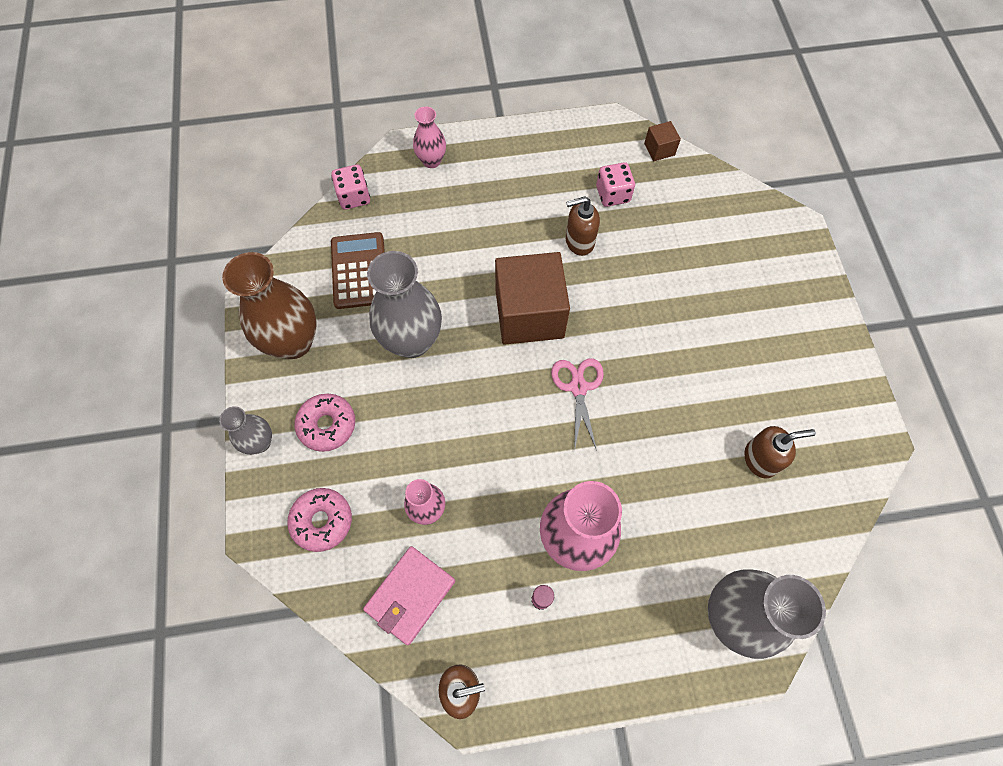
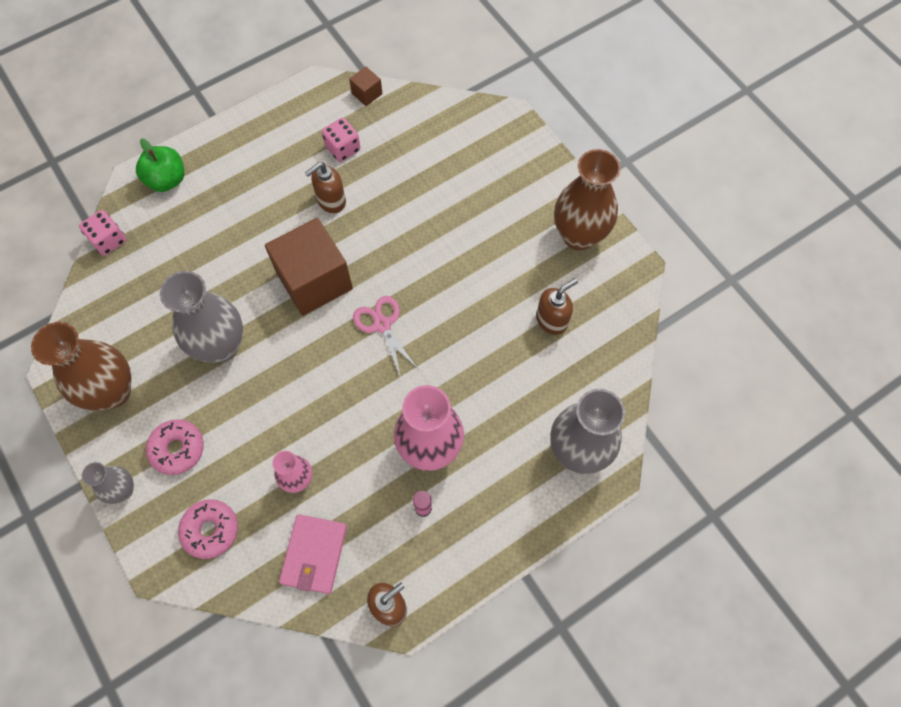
camera: 25 degrees left, 0 degrees up
(359, 271) = (145, 304): brown calculator -> none
(431, 161) = (167, 180): pink vase -> green apple
(826, 380) = (579, 235): none -> brown vase

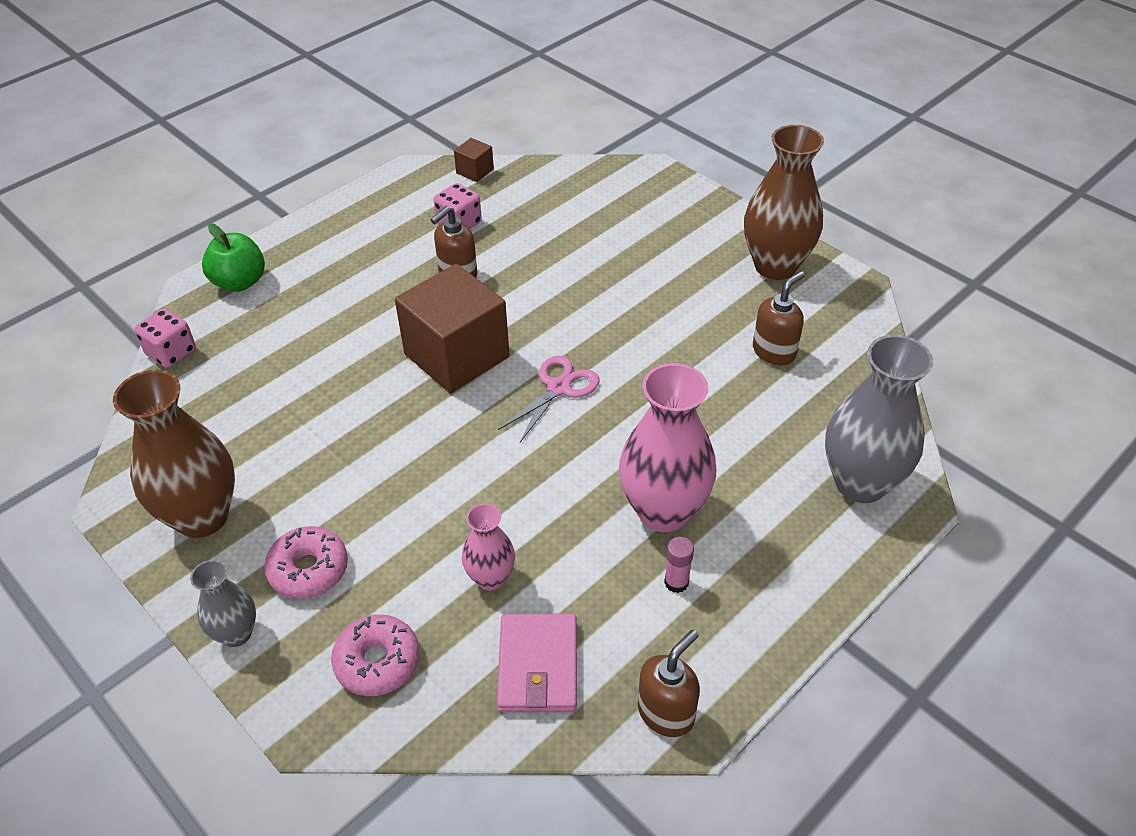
camera: 10 degrees left, 20 degrees down
(221, 346) = (346, 442): grey vase -> none
(382, 325) = (558, 388): pink scissors -> pink scissors turned 75 degrees clockwise

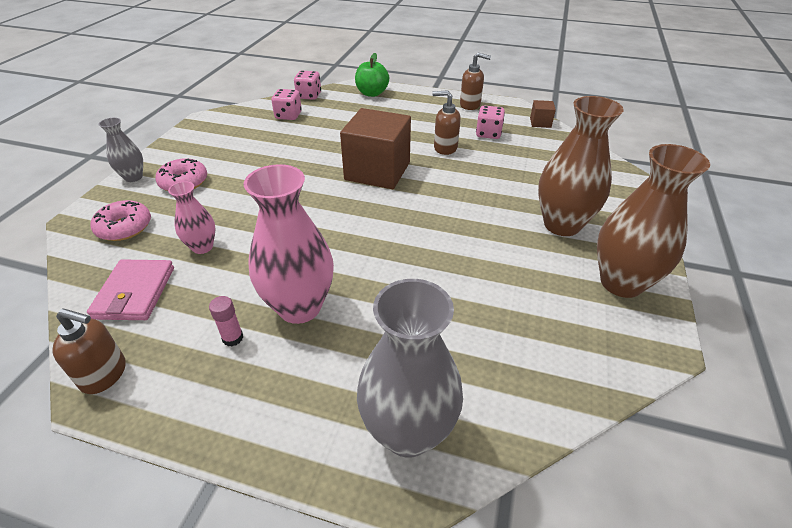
camera: 60 degrees right, 5 degrees down
(202, 517) = (206, 141): brown vase -> brown vase (562, 225)
(215, 396) = (288, 115): none -> pink dice
(538, 666) = (135, 292): pink wallet -> pink wallet turned 60 degrees counterclockwise
(558, 388) = (382, 218): pink scissors -> none
(774, 352) = (519, 315): brown soap dispenser -> brown soap dispenser (470, 105)

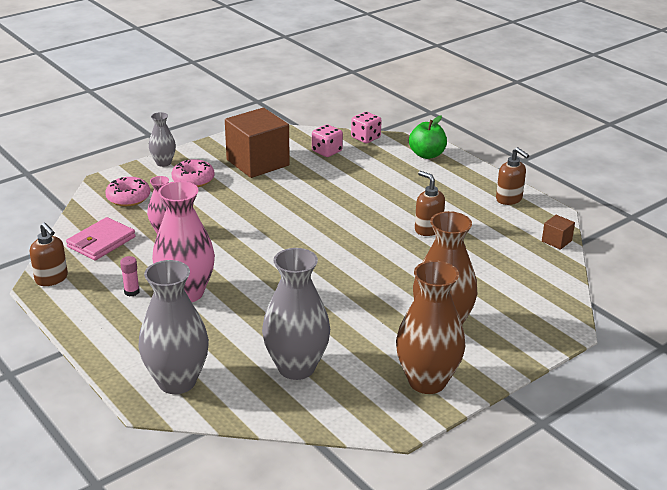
camera: 35 degrees right, 10 degrees down
(377, 171) = (345, 226): brown cube -> brown cube (258, 162)
(488, 134) = (487, 232): pink dice -> none
(505, 334) = (296, 367): none -> grey vase

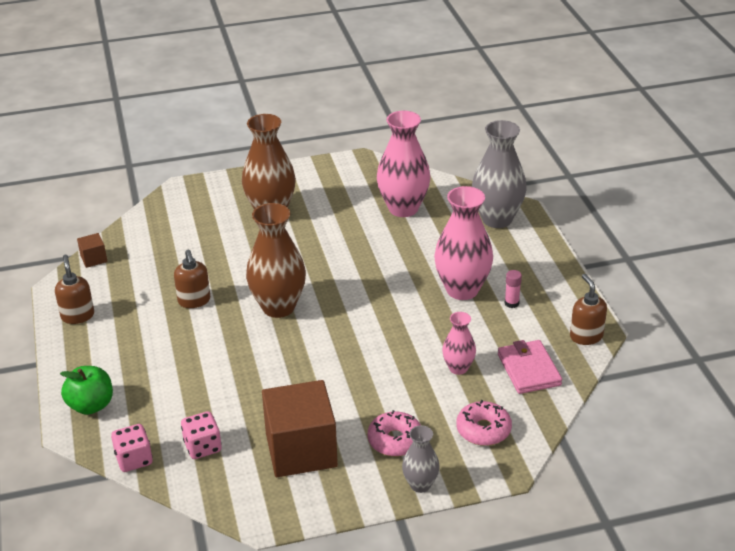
camera: 155 degrees left, 5 degrees up
(101, 242) = (528, 370): pink wallet -> pink wallet turned 75 degrees counterclockwise
(296, 367) = (403, 208): grey vase -> pink vase
(427, 381) = (317, 179): brown vase -> brown vase (278, 307)

